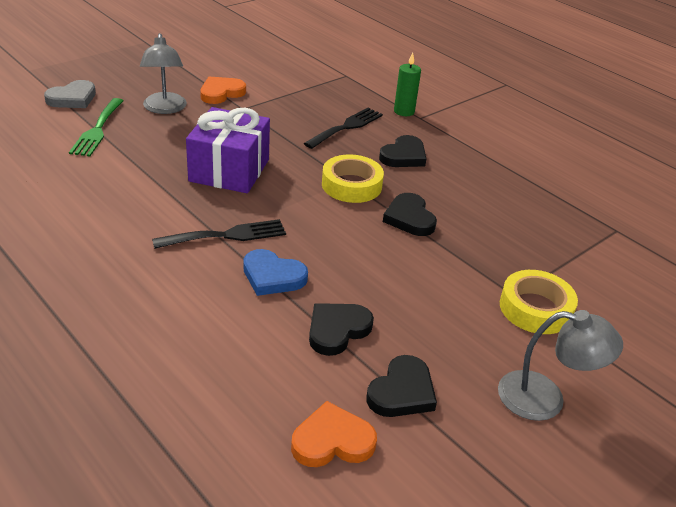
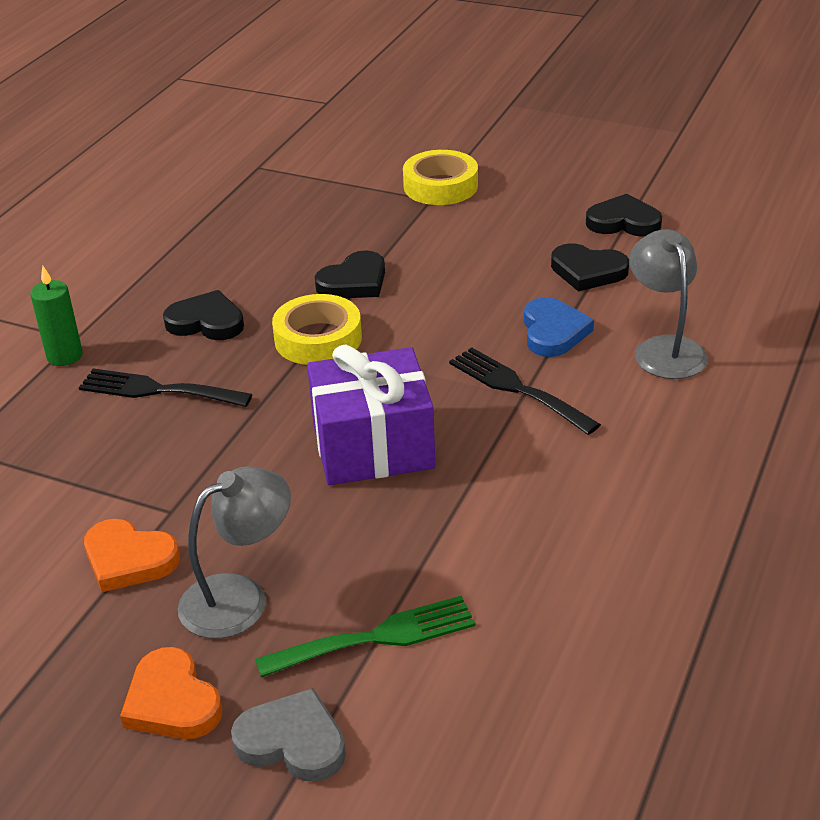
camera: 110 degrees left, 0 degrees up
(332, 441) = (712, 237): orange heart -> orange heart (172, 701)
(545, 398) = (554, 164): grey lamp -> grey lamp (664, 348)

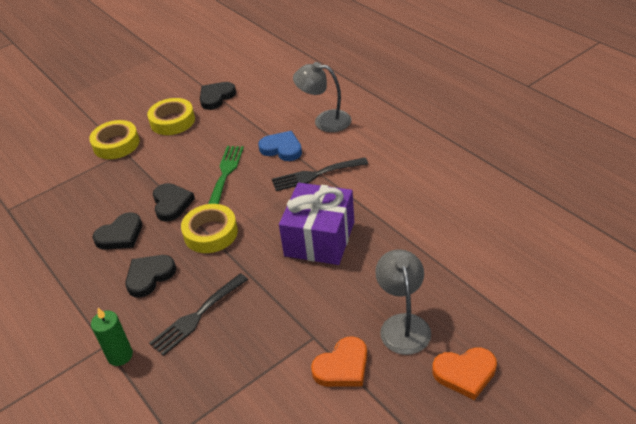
camera: 60 degrees left, 5 degrees up
(292, 741) = (515, 331): grey heart -> none
(377, 637) = (461, 279): green fork -> green fork (225, 173)
(530, 208) = (172, 121): none -> yellow tape
(588, 271) = (244, 122): black heart -> black heart (120, 235)

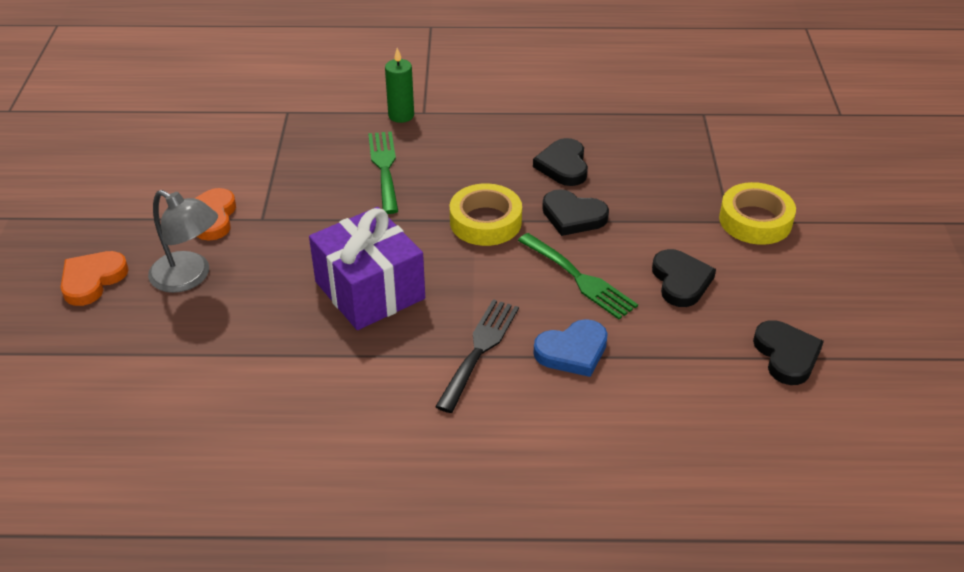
camera: 125 degrees right, 0 degrees up
(149, 276) = (475, 161): black heart -> black heart (680, 281)
(172, 121) = (761, 286): yellow tape -> none
(197, 316) = (384, 168): black fork -> green fork
(324, 120) = (590, 432): grey lamp -> none

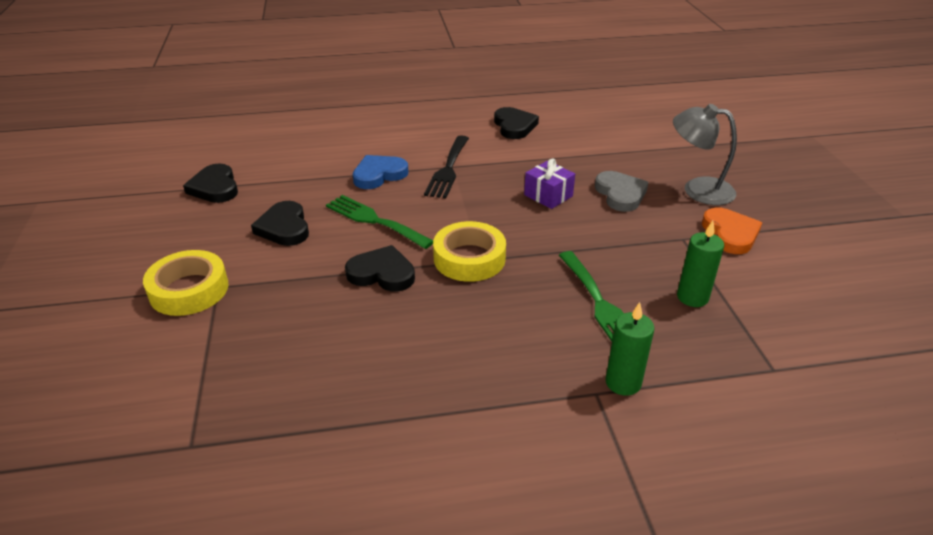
camera: 170 degrees right, 5 degrees down
(92, 280) = (769, 180): orange heart -> none
(284, 282) = (620, 194): none -> grey heart
(302, 164) = (692, 297): none -> green candle
(370, 290) = (548, 195): purple gift -> purple gift, size x0.51
(563, 166) = (395, 331): black heart -> black heart (514, 126)

